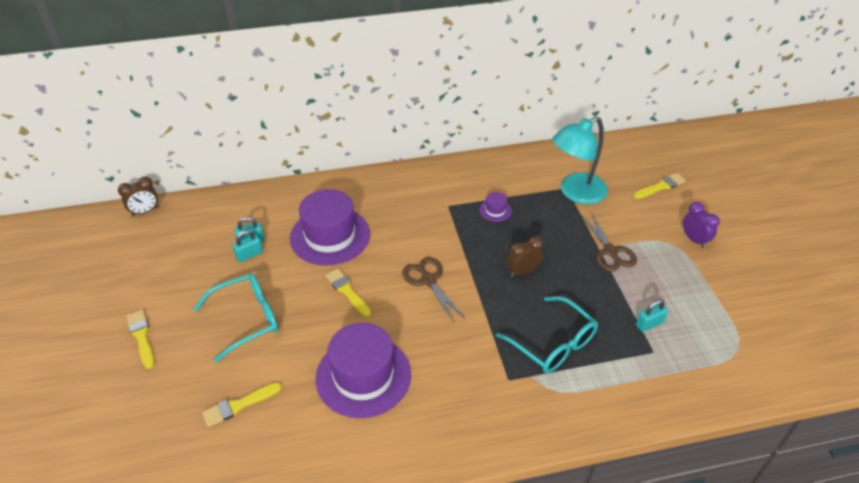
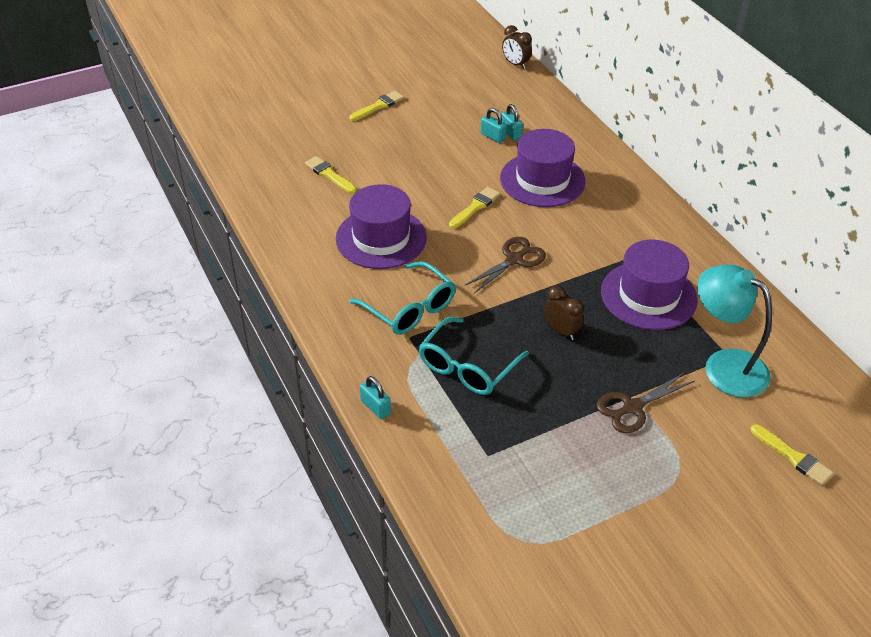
camera: 75 degrees right, 0 degrees up
(247, 319) = (418, 155): turquoise glasses -> turquoise glasses (410, 308)
(495, 210) = (648, 295): purple hat -> purple hat, size x2.40
(649, 324) = (529, 450): turquoise padlock -> turquoise padlock (375, 407)
(694, 240) = (700, 496): purple clock -> none

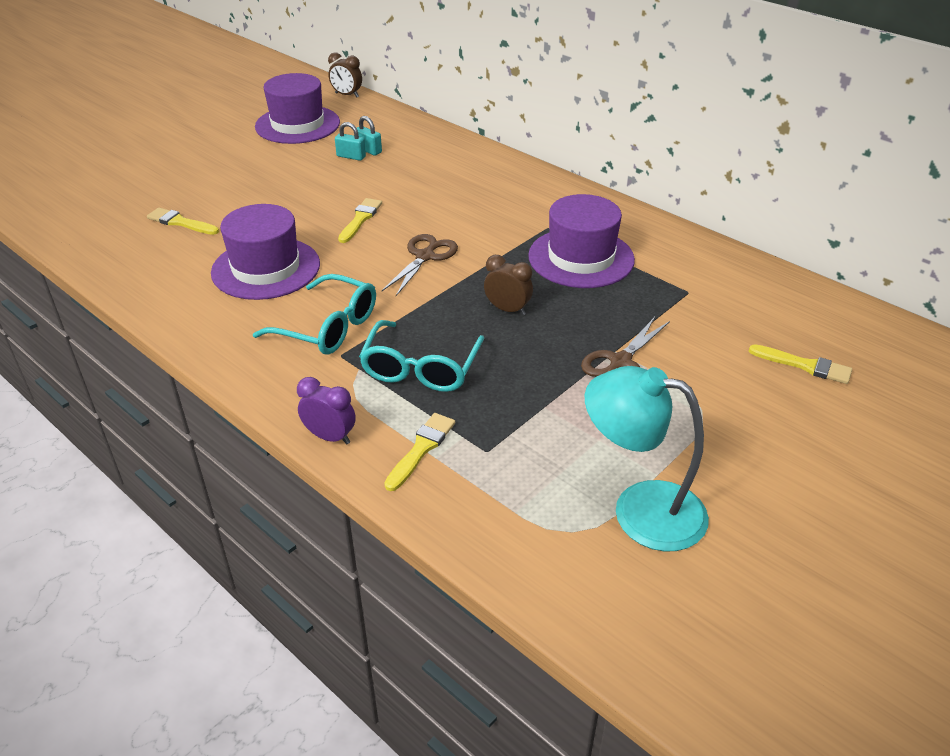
camera: 20 degrees left, 5 degrees down
(375, 407) = (330, 437): turquoise padlock -> purple clock
(378, 106) = (213, 153): yellow brush -> yellow brush (421, 449)
(542, 180) = (421, 182): purple hat -> purple hat (297, 125)
(724, 366) = (690, 301): turquoise lamp -> turquoise lamp (640, 510)

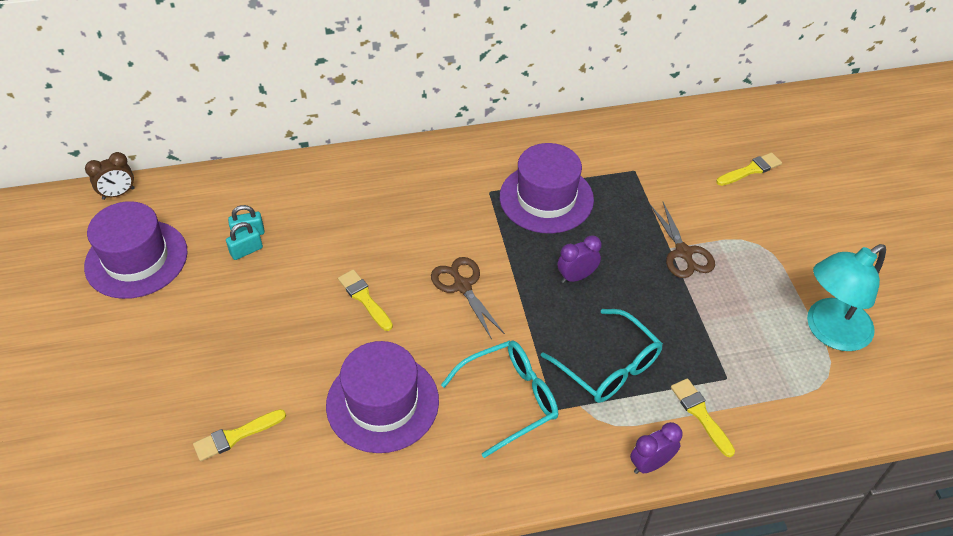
camera: 55 degrees left, 10 degrees up
(507, 310) = (576, 277): brown clock -> purple clock

